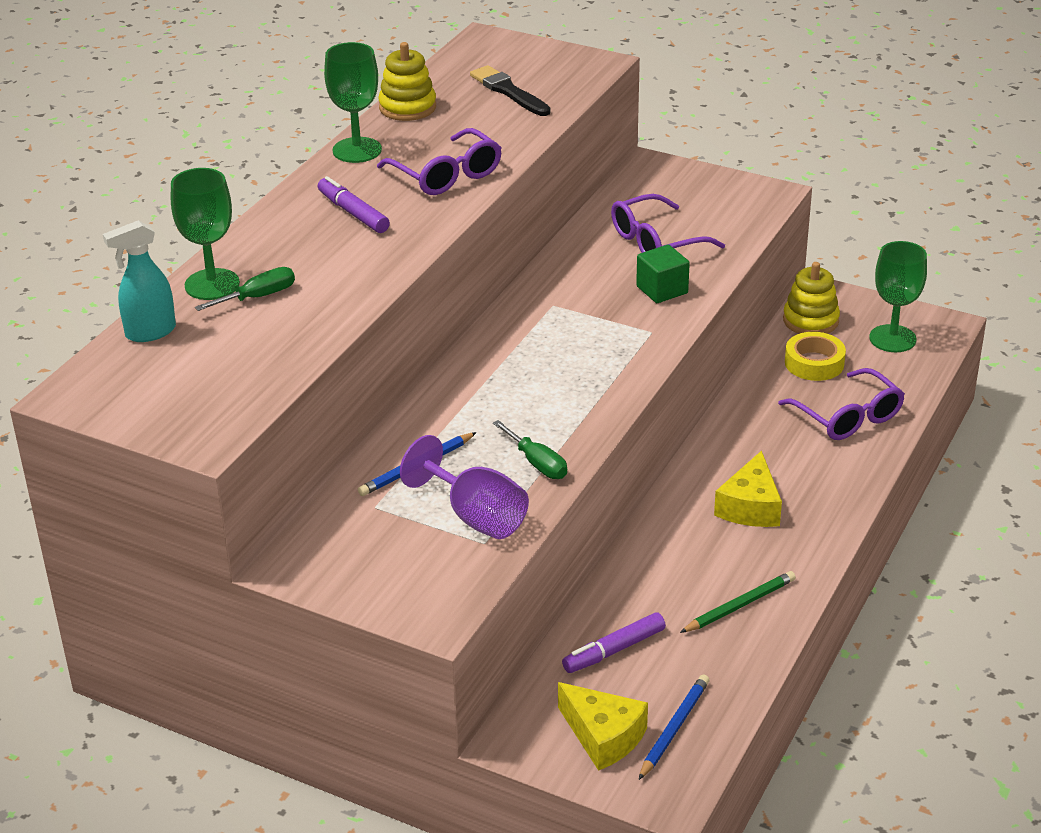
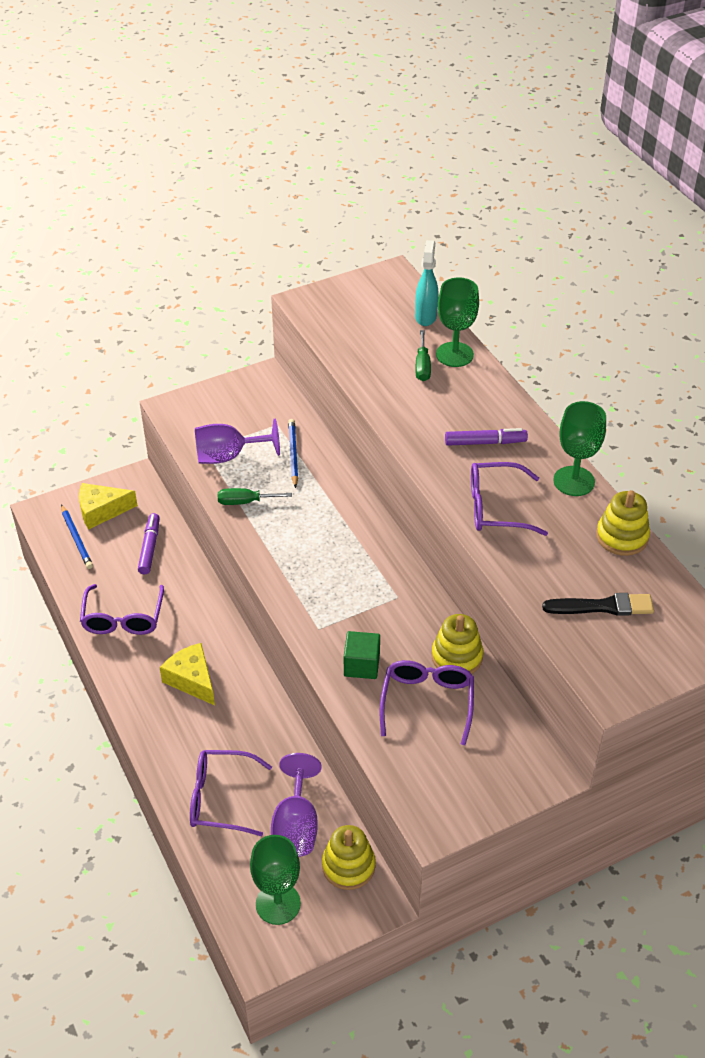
camera: 125 degrees right, 10 degrees up
(585, 246) = (457, 657): none -> yellow stacking toy
(739, 605) = (123, 619): green pencil -> purple glasses
(814, 363) = (296, 826): yellow tape -> purple goblet

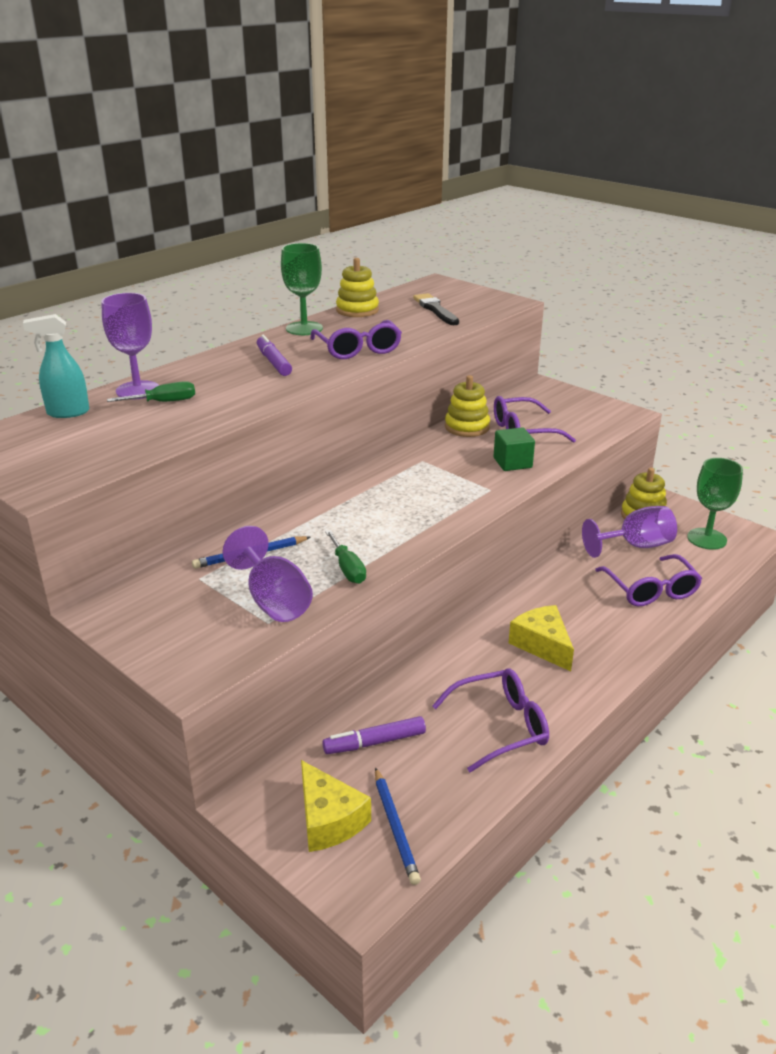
camera: 110 degrees left, 15 degrees down
(76, 538) = (395, 827): blue pencil -> blue pencil turned 120 degrees clockwise
(192, 680) = (542, 645): yellow cheese -> yellow cheese turned 120 degrees clockwise
(454, 354) = (138, 390): green goblet -> purple goblet

